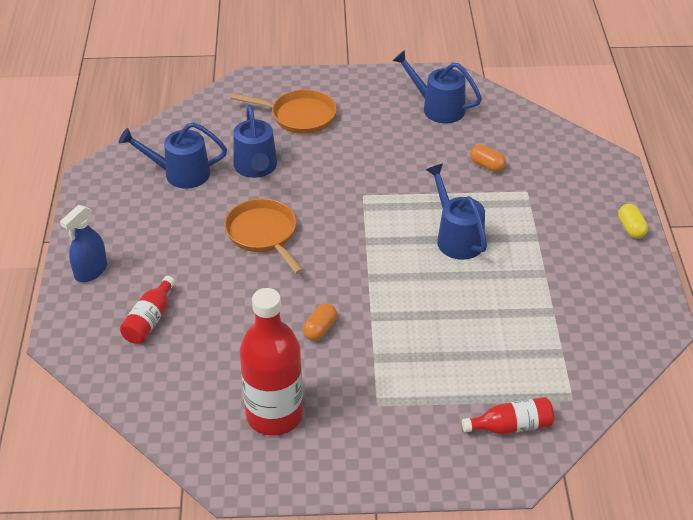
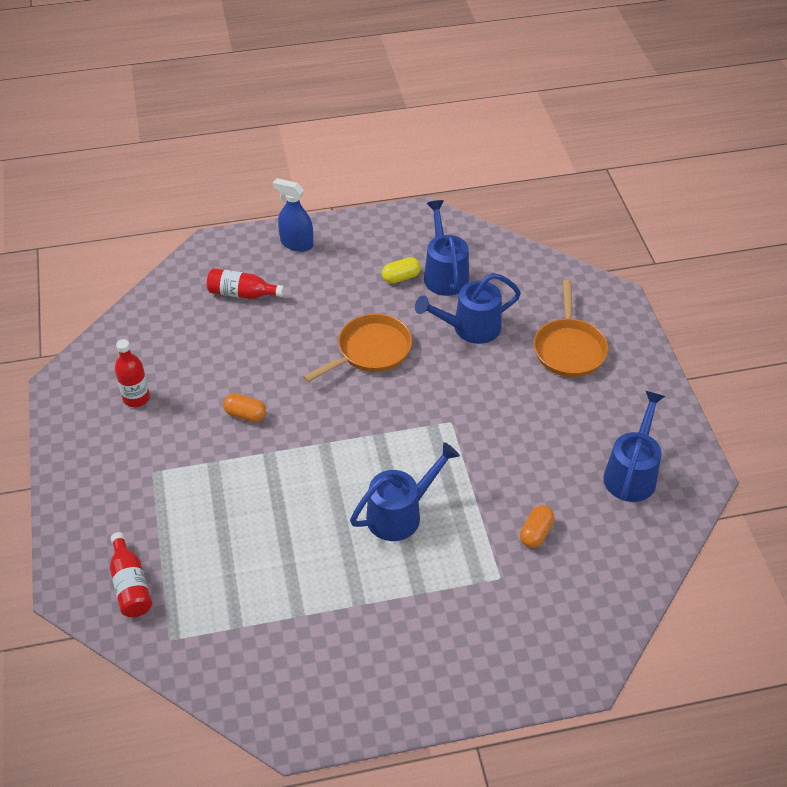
camera: 80 degrees right, 5 degrees up
(274, 415) = (136, 398): red bottle -> red bottle, size x0.51
(631, 228) = (458, 697): yellow capsule -> yellow capsule (401, 277)

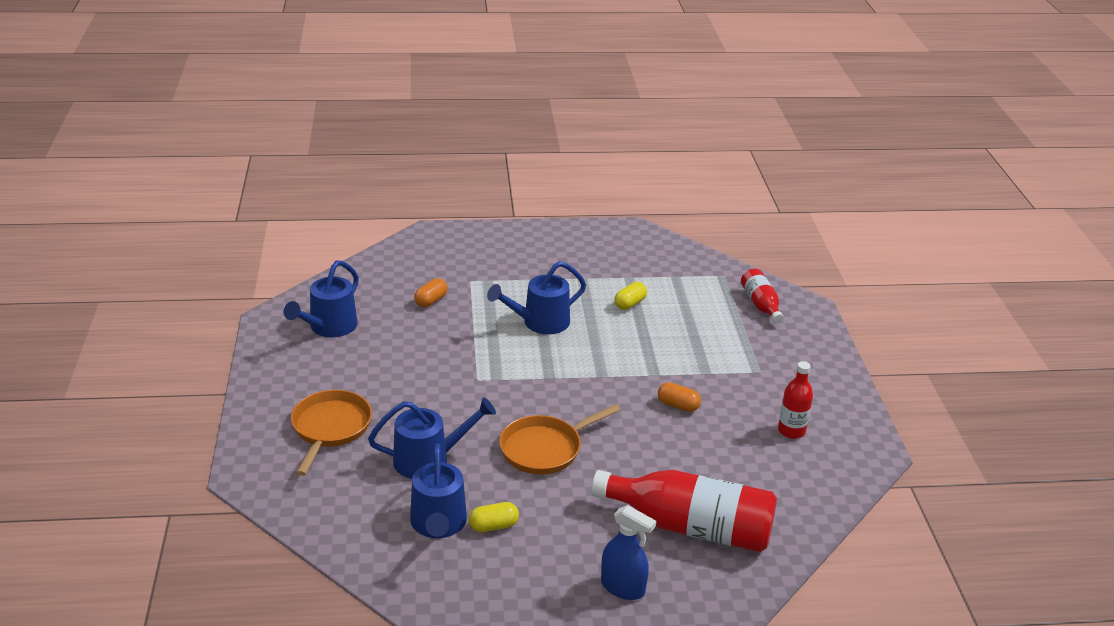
camera: 175 degrees left, 15 degrees down
(242, 294) = (691, 527): red bottle -> red bottle, size x1.95
(296, 562) = (630, 304): none -> yellow capsule

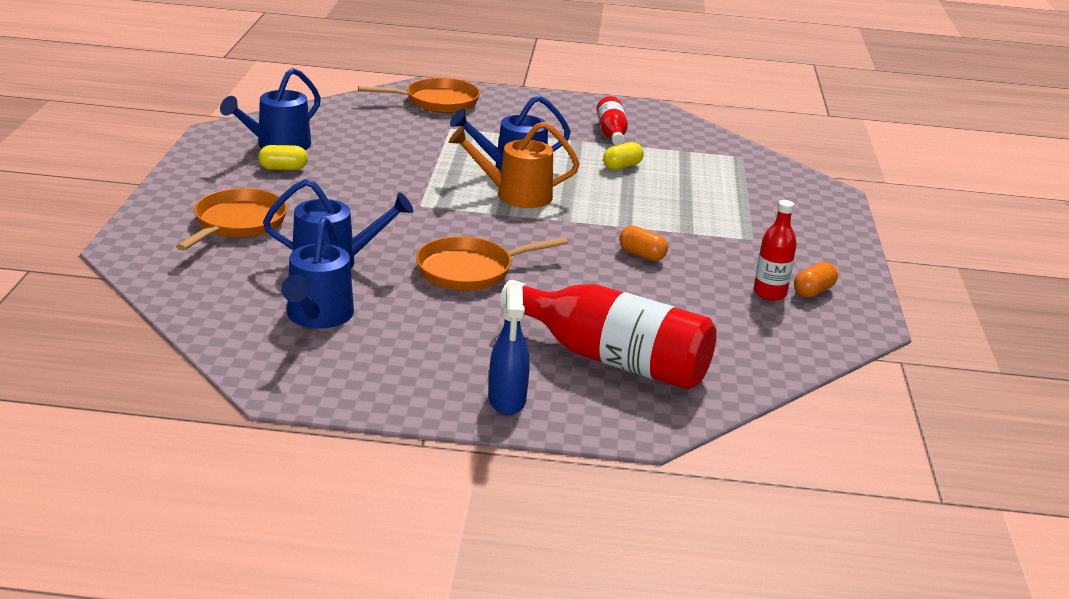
camera: 10 degrees right, 5 degrees down
(431, 301) = (399, 138): orange capsule -> orange capsule (813, 291)
(447, 249) = (437, 102): none -> orange pan
(493, 526) = (380, 326): yellow capsule -> yellow capsule (283, 168)
(552, 353) = (515, 195): none -> orange watering can
(623, 587) = (507, 400): blue spray bottle -> blue spray bottle turned 45 degrees clockwise
(761, 304) = (775, 185): red bottle -> red bottle (611, 133)

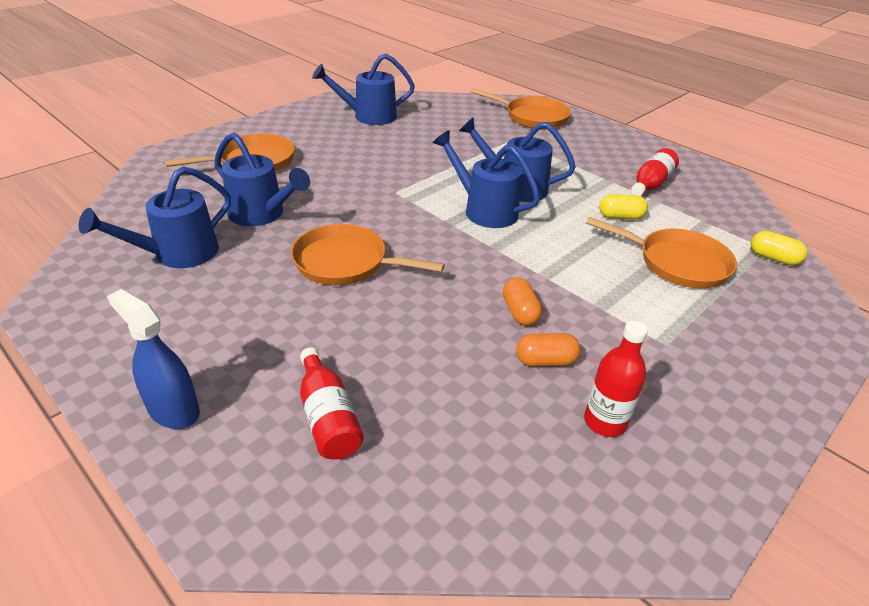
camera: 40 degrees right, 10 degrees up
(283, 168) = (346, 133): yellow capsule -> yellow capsule (773, 258)
(507, 400) = (173, 410): blue spray bottle -> blue spray bottle turned 90 degrees clockwise
(515, 195) = (484, 210): orange watering can -> blue watering can
(613, 359) = (328, 417): red bottle -> red bottle, size x0.51
(698, 186) = (676, 263): none -> orange pan
(813, 291) = (664, 446): orange capsule -> orange capsule (545, 361)

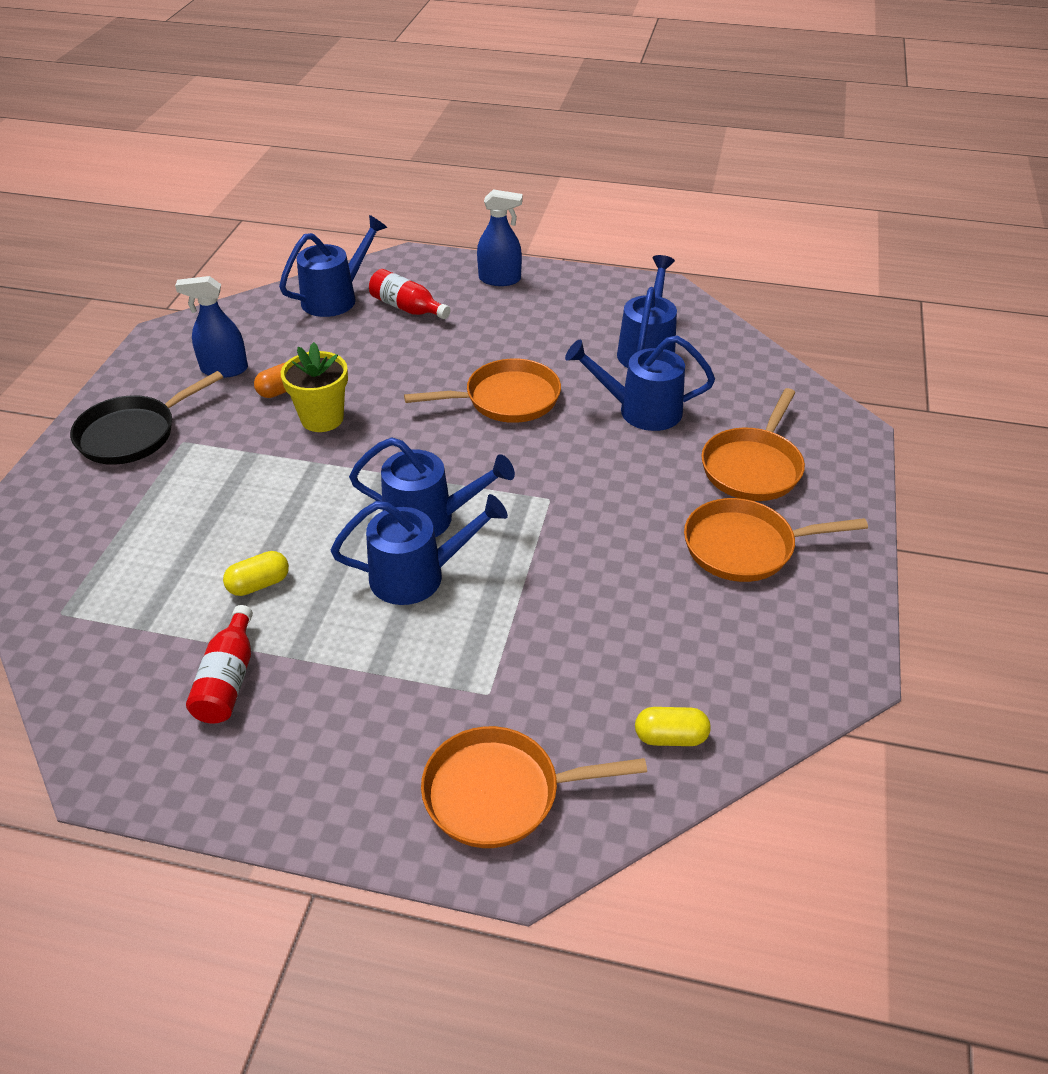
camera: 150 degrees right, 5 degrees up
(368, 116) = (749, 632): blue watering can -> blue watering can (336, 297)
(520, 312) = (322, 418): orange capsule -> yellow flower pot
(605, 422) = (224, 369): red bottle -> blue spray bottle
(676, 263) = (178, 538): orange pan -> orange pan (746, 547)
(722, 375) = (133, 434): none -> black pan
(773, 258) = (55, 598): yellow capsule -> yellow capsule (670, 737)

